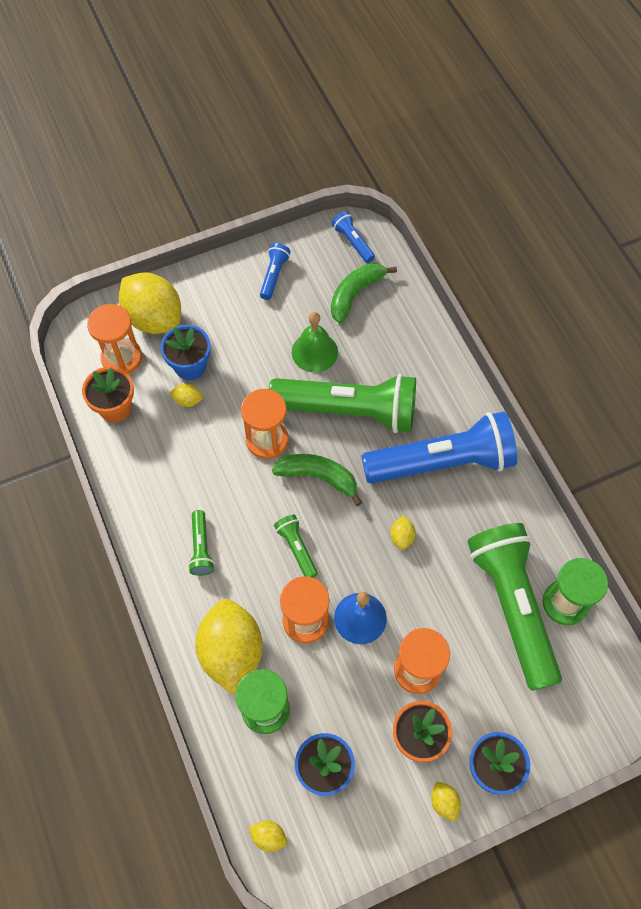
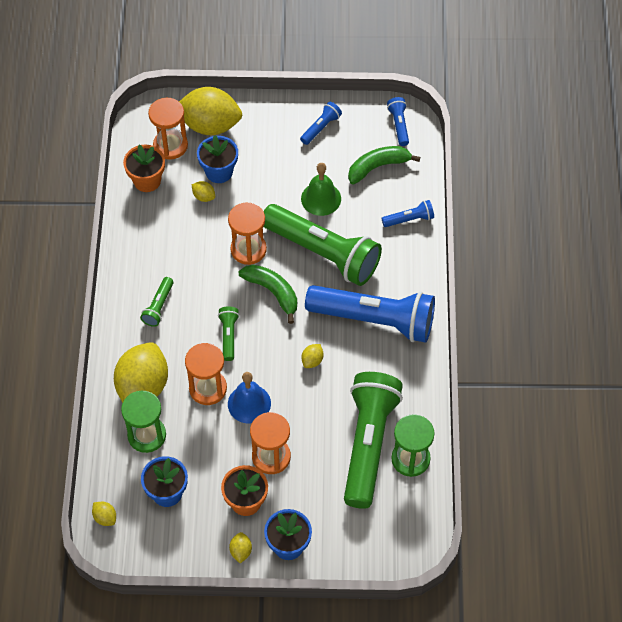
camera: 25 degrees right, 5 degrees down
(154, 318) = (210, 125): yellow lemon -> yellow lemon turned 60 degrees counterclockwise
(418, 337) = (409, 219): none -> blue flashlight

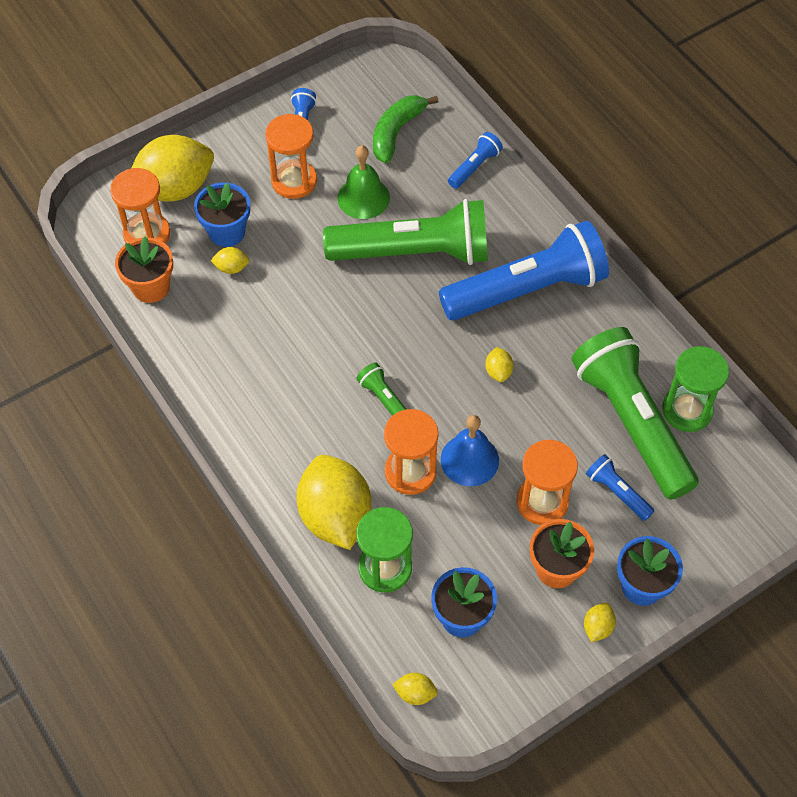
camera: 35 degrees left, 0 degrees up
(158, 306) = (279, 416): green flashlight -> none
(241, 551) = (597, 627): yellow lemon -> yellow lemon turned 60 degrees clockwise
(248, 249) = (329, 295): orange hourglass -> orange hourglass (294, 181)
(273, 292) = (394, 325): green banana -> none
(399, 125) = (382, 79): blue flashlight -> blue flashlight (617, 492)

